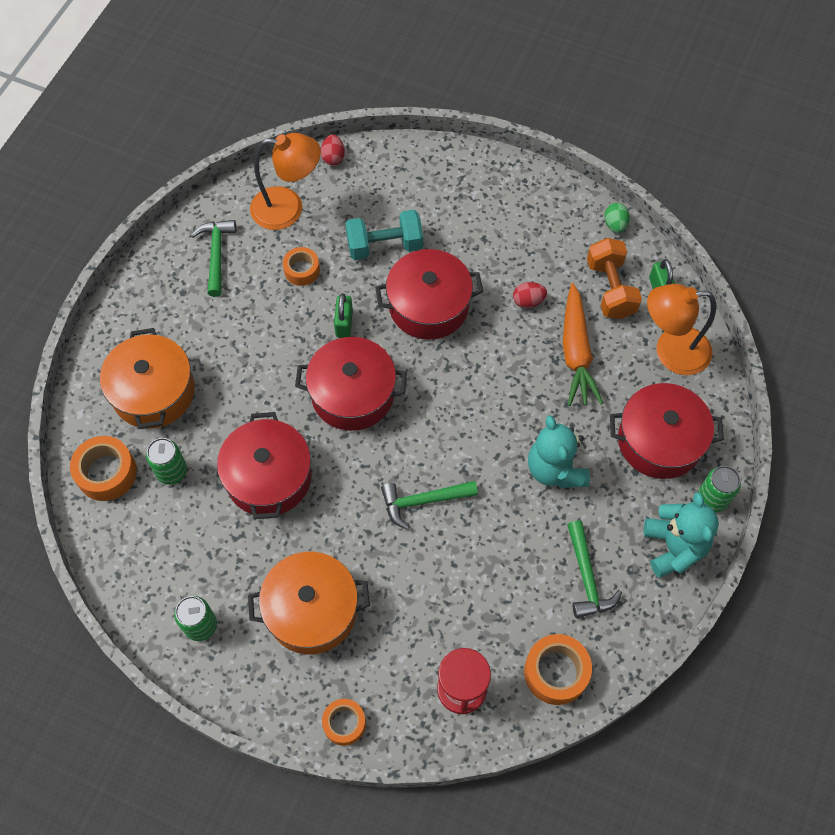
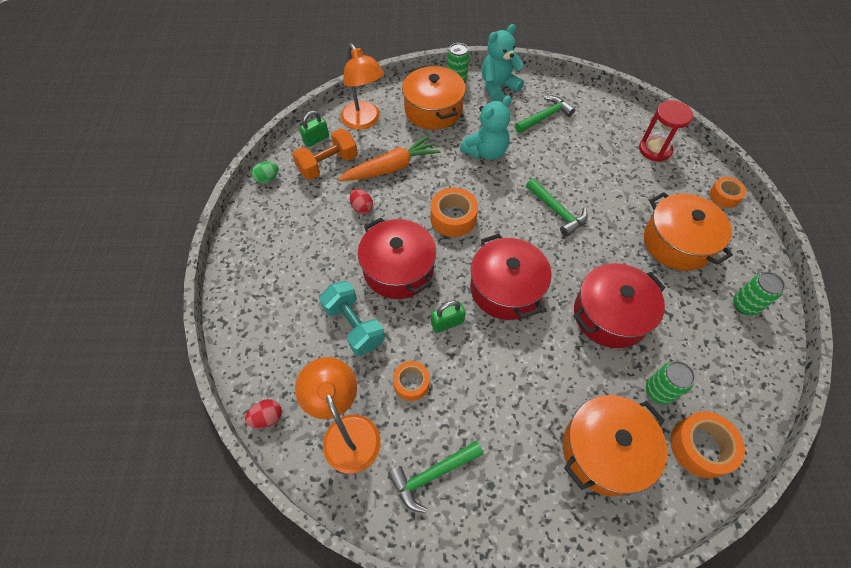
camera: 115 degrees left, 5 degrees down
(556, 672) = (609, 113): orange tape -> orange tape (453, 218)
(659, 441) = (433, 110): red pot -> orange pot

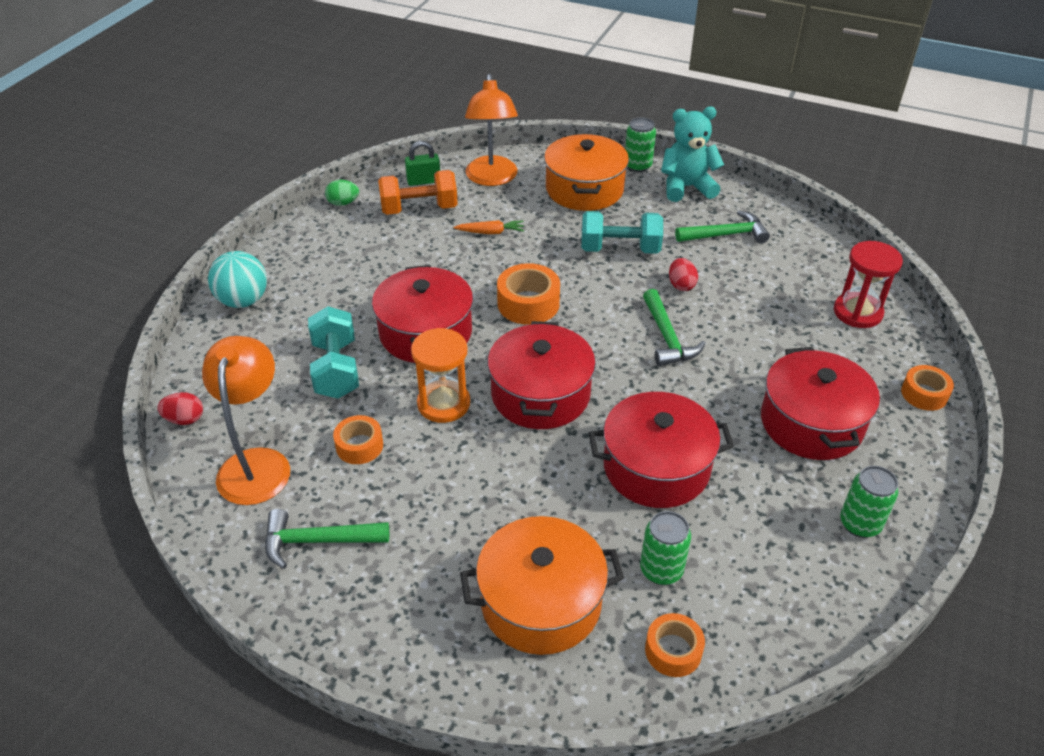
camera: 25 degrees right, 15 degrees down
(245, 294) = (243, 301): none -> turquoise ball
(362, 208) = (427, 261): red egg -> red egg (681, 285)
(391, 168) = (491, 232): orange carrot -> orange carrot, size x0.51
(447, 323) = (443, 403): green padlock -> orange hourglass
(486, 151) = (620, 249): turquoise teddy bear -> turquoise dumbbell
(677, 243) = (811, 423): orange pot -> red pot
(700, 447) = (673, 650): orange tape -> orange tape, size x0.65

